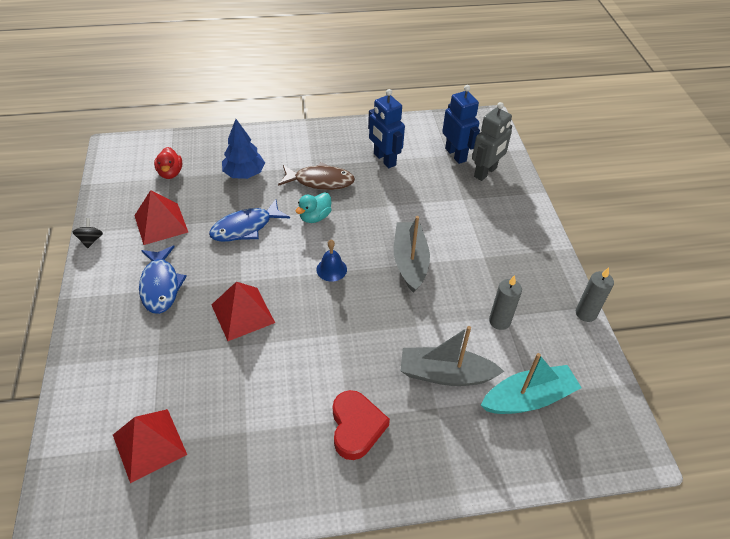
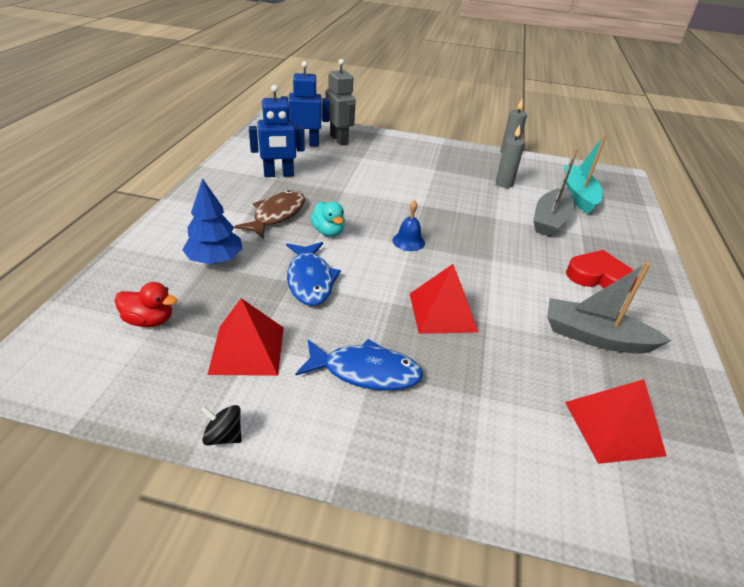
camera: 70 degrees left, 10 degrees down
(410, 261) = (422, 200): grey boat -> grey boat (595, 337)

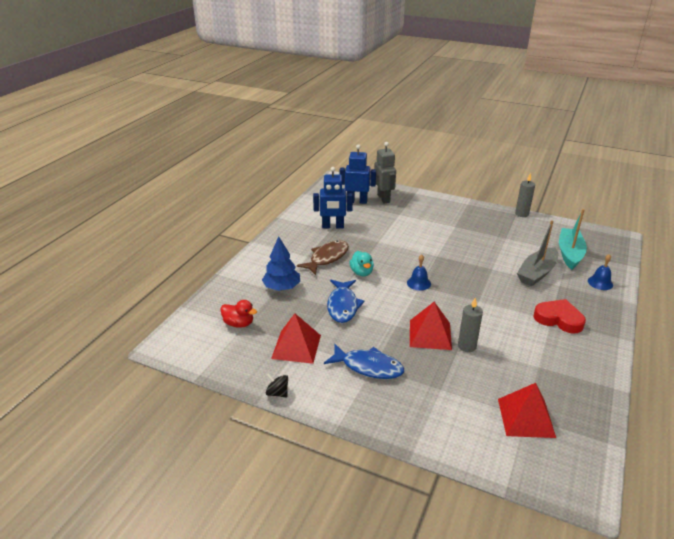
camera: 15 degrees right, 5 degrees down
(504, 183) = (509, 241): grey candle -> grey candle (467, 346)
(595, 337) = (537, 361): grey boat -> none
(626, 228) = (600, 282): none -> blue bell

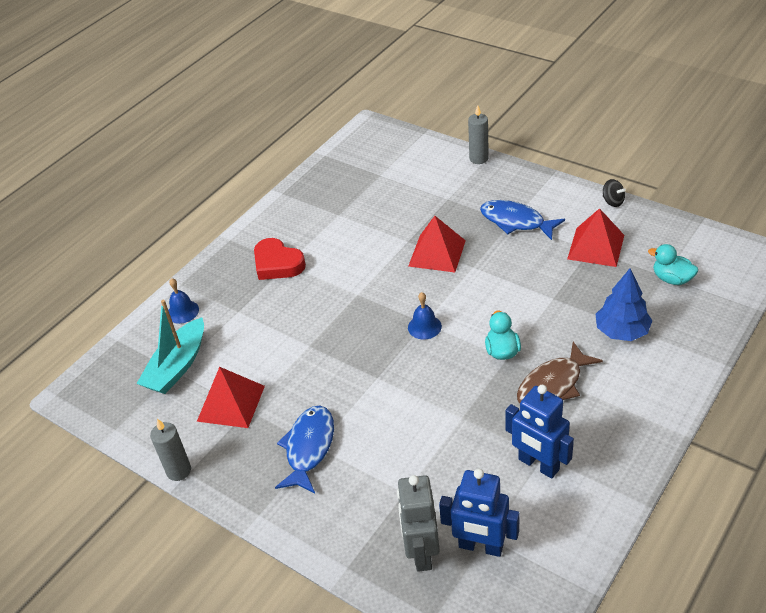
camera: 165 degrees left, 10 degrees up
(239, 323) = (672, 279): red duck -> turquoise duck
(333, 226) = (538, 465): blue robot -> blue robot turned 150 degrees counterclockwise
(343, 306) = (536, 297): blue fish -> blue fish (309, 448)
(467, 346) = (401, 238): grey candle -> grey candle (478, 158)
(526, 417) = (380, 173): red pyramid -> red pyramid (231, 403)
(537, 273) = (252, 333): grey boat -> none

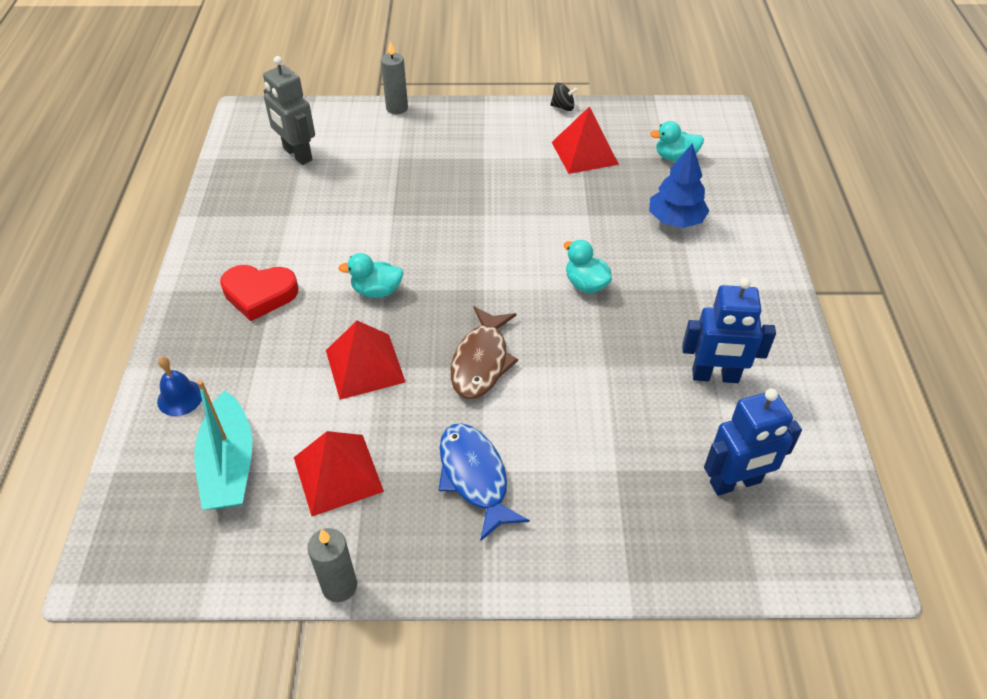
camera: 40 degrees left, 5 degrees up
(351, 293) = (376, 291): none -> turquoise duck
(421, 552) = (687, 521): grey robot -> grey robot (297, 154)
(424, 327) = (487, 293): blue bell -> none
(437, 253) = (435, 215): red pyramid -> red pyramid (365, 366)
(516, 222) = (488, 156): blue fish -> none
(553, 385) = (660, 295): brown fish -> brown fish (481, 361)

